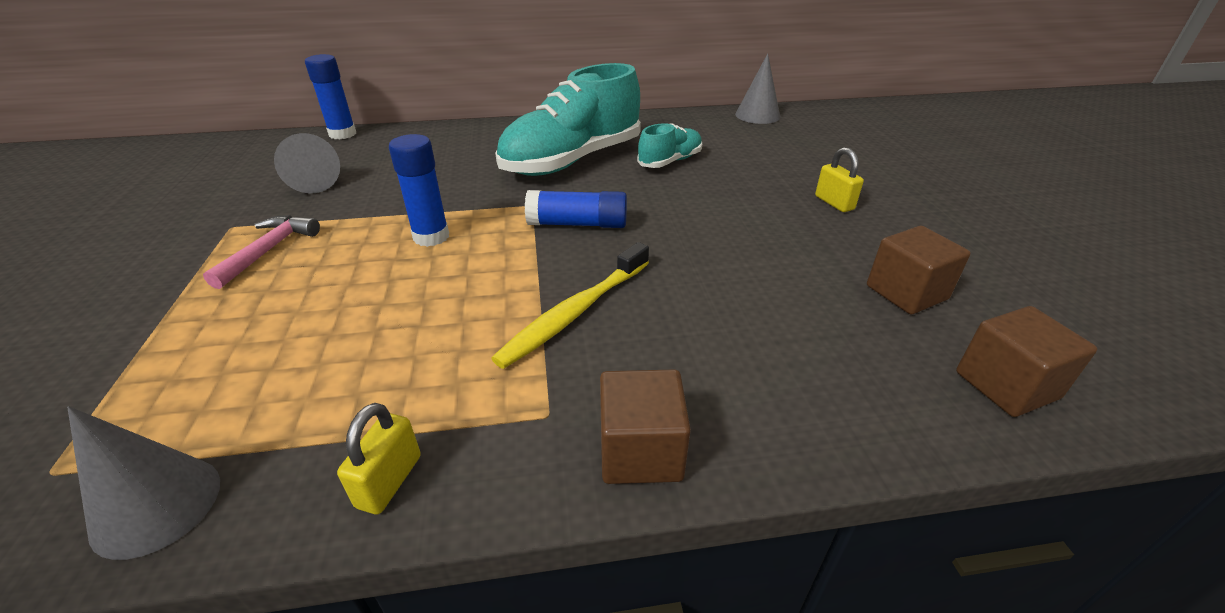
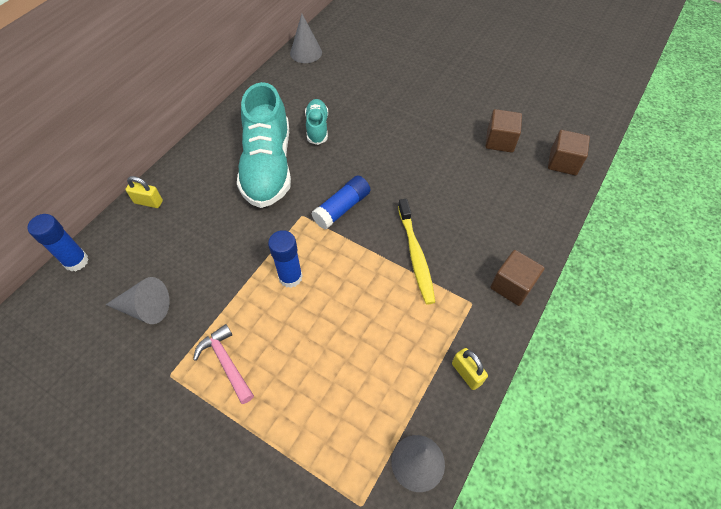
camera: 50 degrees left, 20 degrees up
(834, 203) = (421, 104): yellow padlock -> yellow padlock (148, 202)

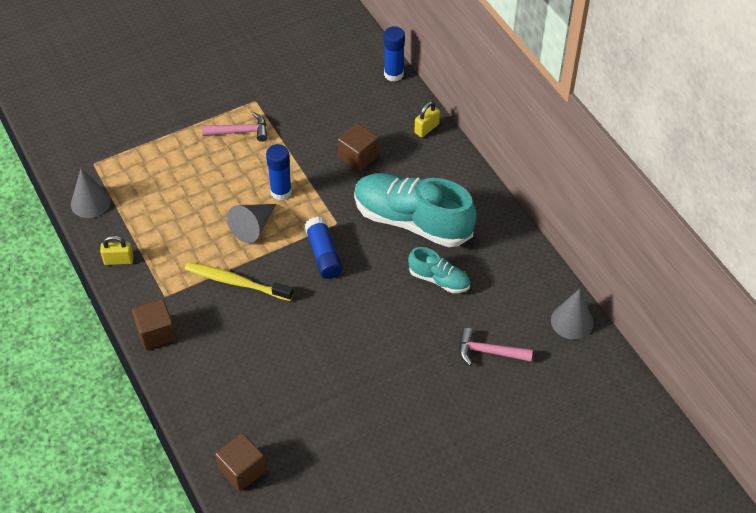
camera: 120 degrees right, 5 degrees down
(145, 308) = (319, 102): grey cone -> grey cone (253, 227)
(361, 80) = (489, 352): none -> pink hammer
(500, 141) = (311, 430): brown cube -> brown cube (358, 157)

